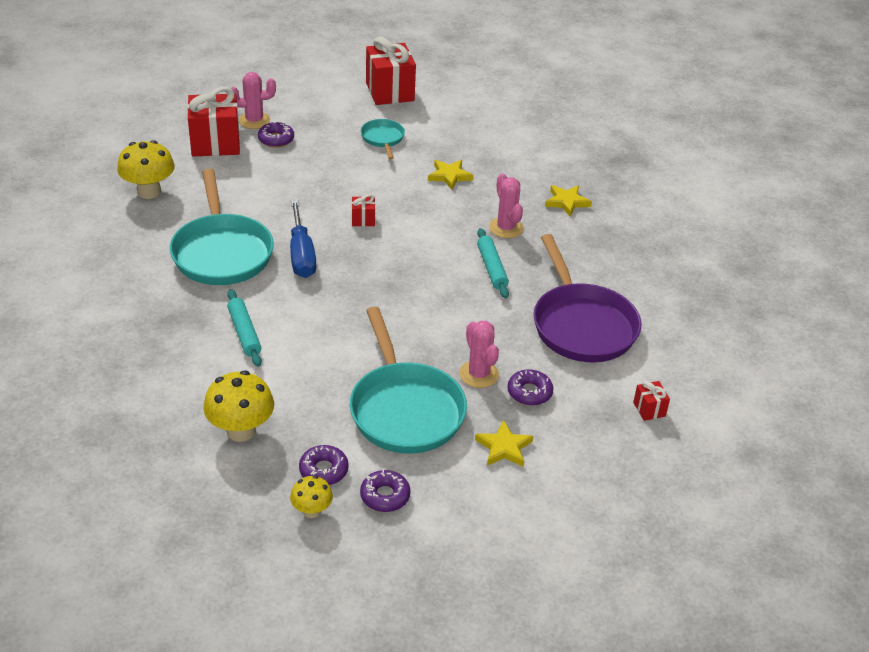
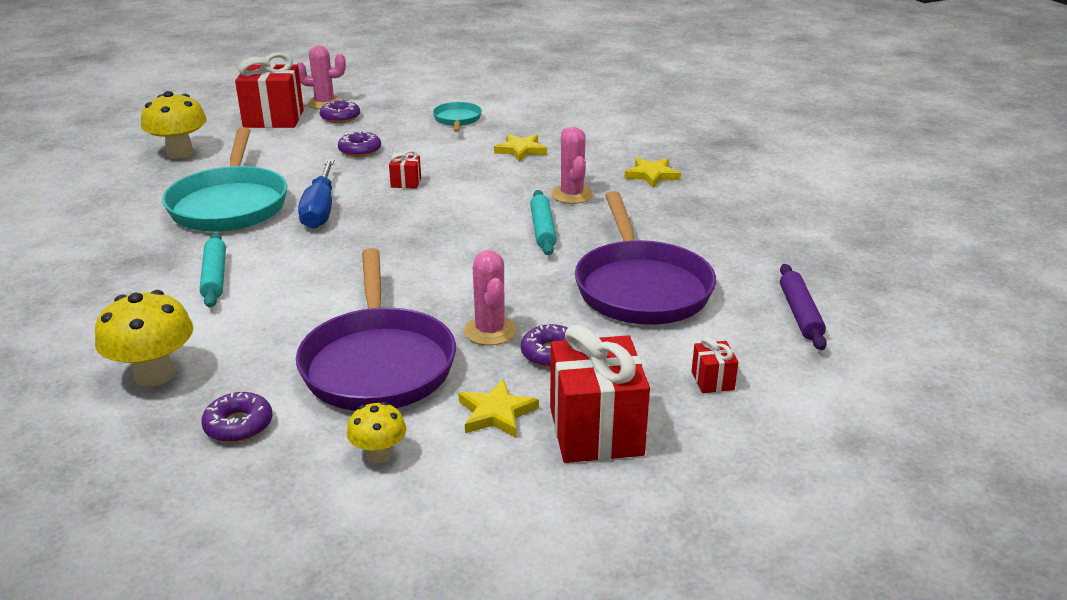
camera: 10 degrees right, 10 degrees down
(312, 511) = (198, 473): yellow mushroom -> yellow mushroom (379, 455)
(385, 496) = (308, 461): purple donut -> purple donut (360, 150)
(389, 92) = (480, 86): red gift -> red gift (595, 431)
(405, 409) = (378, 363): turquoise pan -> purple pan
(703, 344) = (800, 313): none -> purple rolling pin

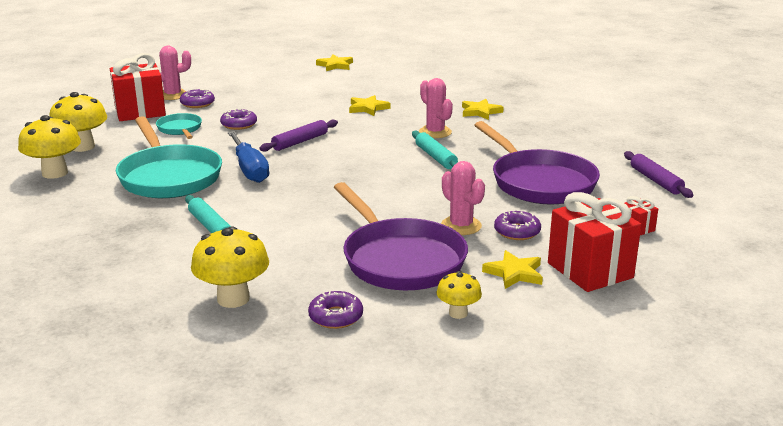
camera: 20 degrees left, 5 degrees down
(125, 180) = (55, 173): none -> yellow mushroom
(406, 183) = (300, 142): red gift -> purple rolling pin
(457, 120) = (297, 94): turquoise pan -> turquoise pan (180, 129)
(532, 89) = (335, 65): none -> yellow star

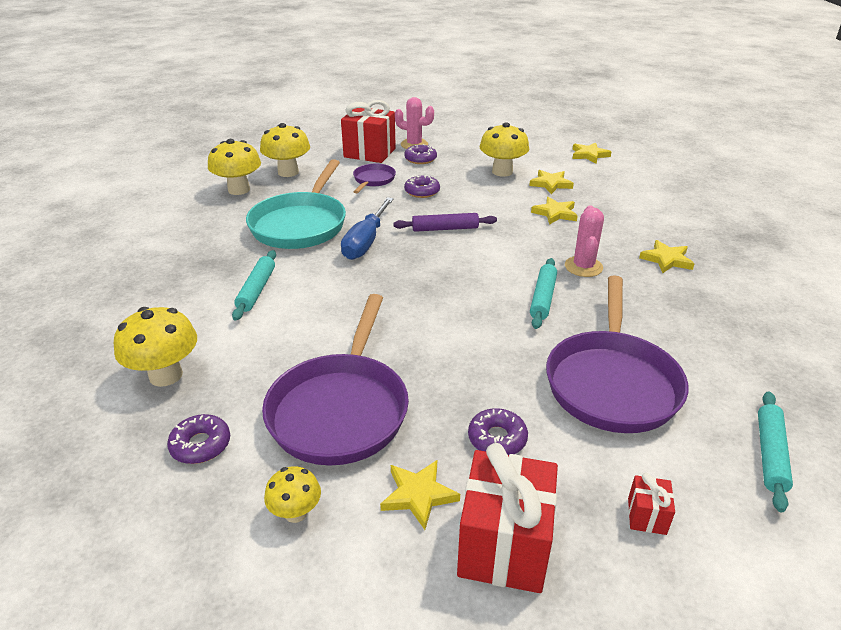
camera: 40 degrees right, 10 degrees up
(180, 129) = (373, 180): turquoise pan -> purple pan
(284, 94) = (502, 172): none -> yellow mushroom
(335, 91) = (550, 184): none -> yellow star
(461, 226) = (451, 398): pink cactus -> none
(655, 181) = (770, 454): purple rolling pin -> turquoise rolling pin

